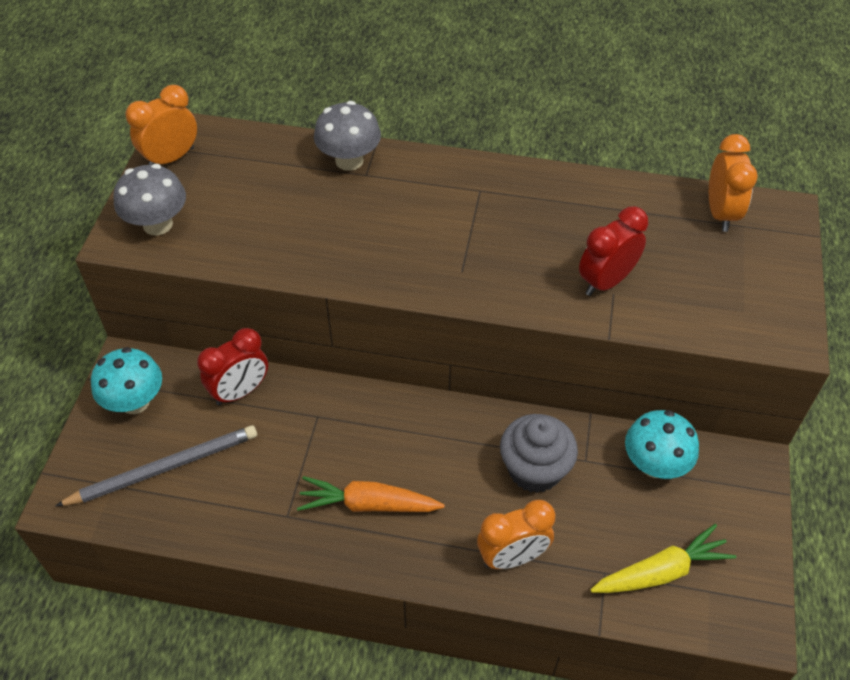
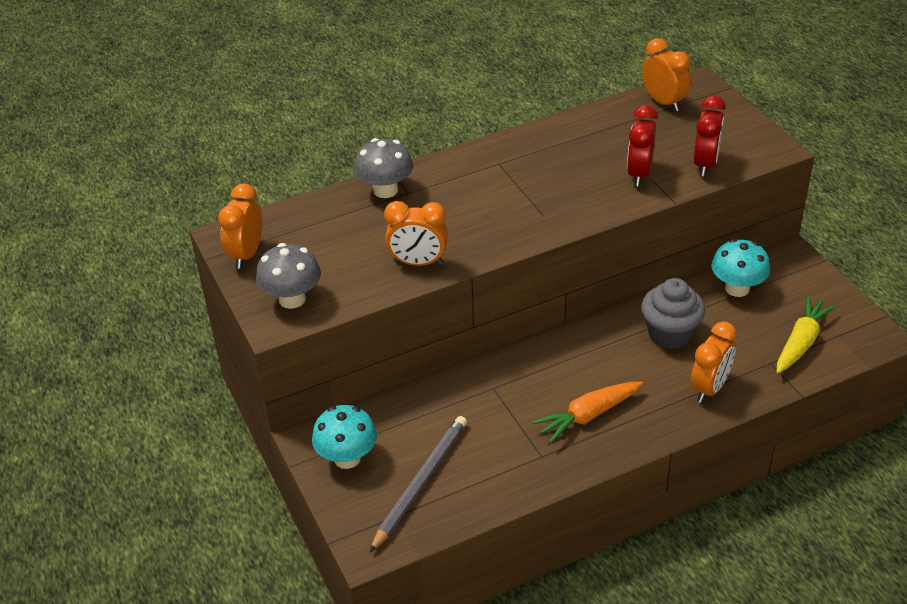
camera: 35 degrees left, 10 degrees down
(240, 391) = (420, 406): red clock -> red clock (705, 164)
(296, 253) = (418, 263): none -> orange clock

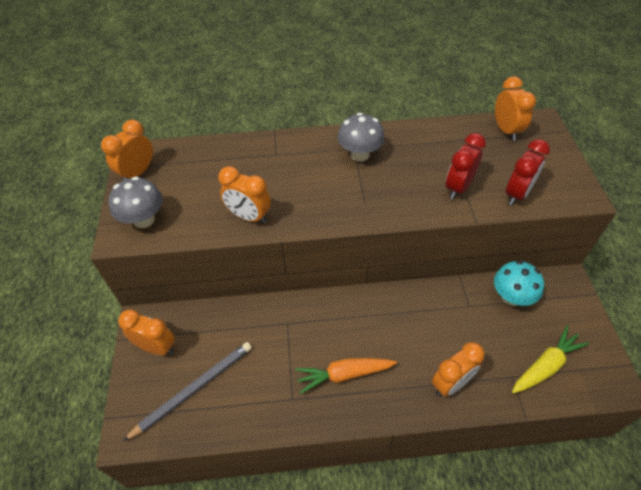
camera: 20 degrees right, 10 degrees up
(347, 458) = (157, 347): turquoise mushroom -> orange clock
(385, 190) = (261, 148): grey mushroom -> grey mushroom (359, 154)
(670, 333) = (441, 321): grey cupcake -> none

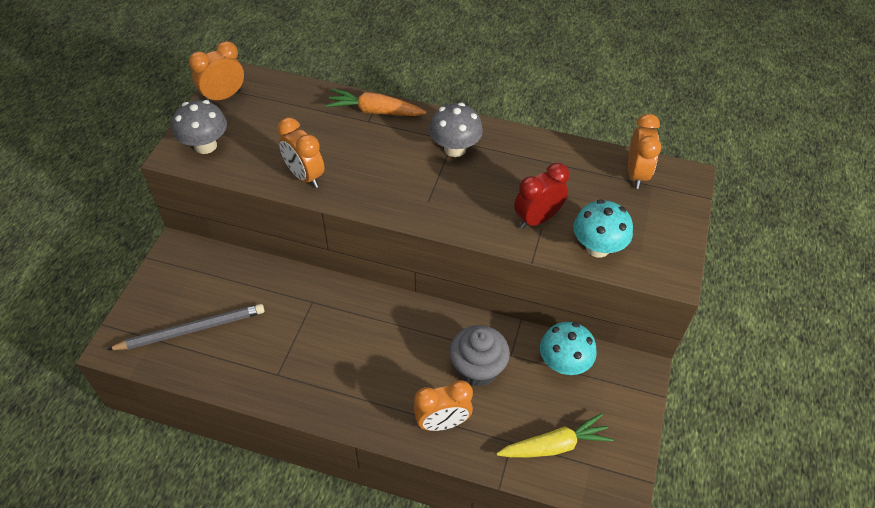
camera: 20 degrees right, 0 degrees up
(157, 347) = (178, 278): orange clock -> none
(343, 375) = (339, 372): orange carrot -> orange carrot (374, 111)
(451, 327) = (477, 368): none -> grey cupcake
(517, 194) = (597, 247): red clock -> turquoise mushroom

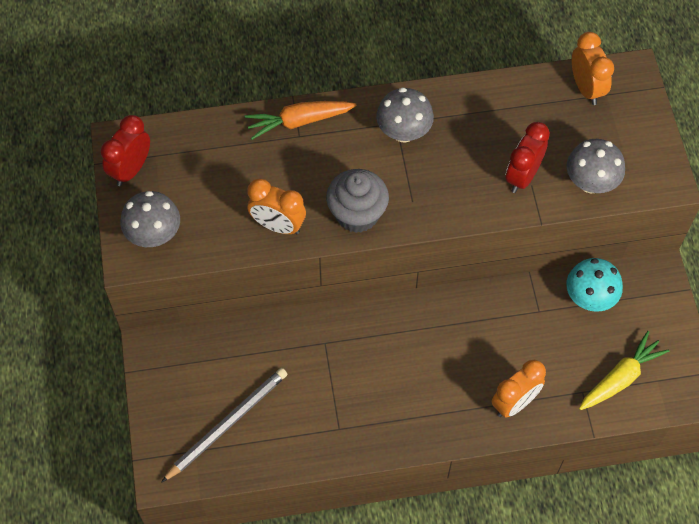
camera: 25 degrees left, 10 degrees up
(224, 96) = (131, 169): orange clock -> red clock
(477, 368) = (517, 338): grey cupcake -> grey cupcake (357, 214)
(597, 247) = (590, 182): turquoise mushroom -> grey mushroom

